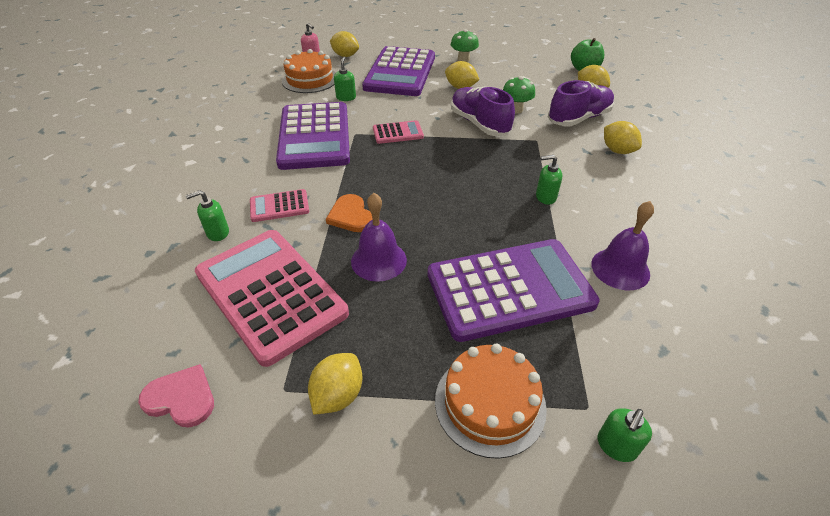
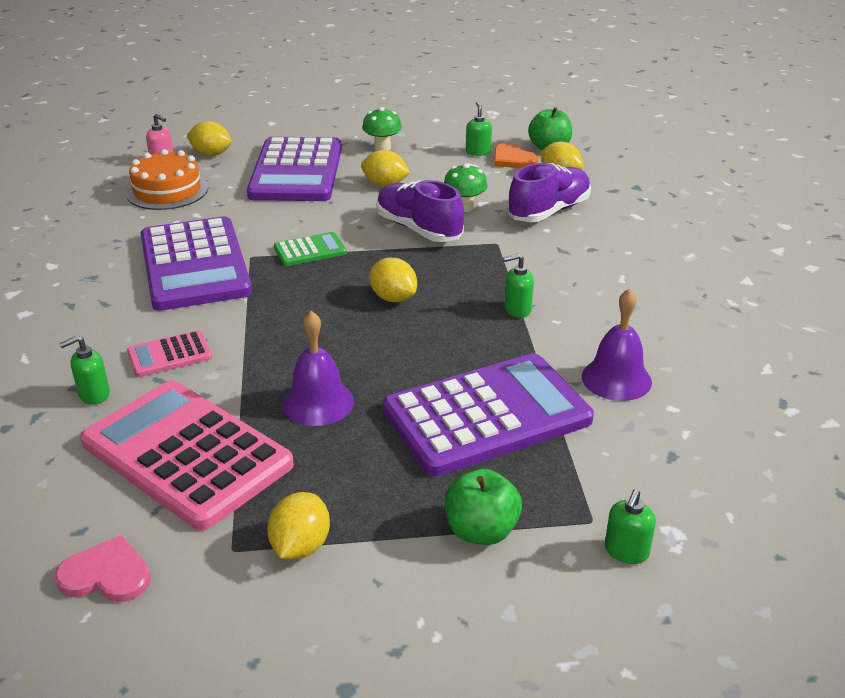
camera: 10 degrees left, 10 degrees down
(346, 97) = (226, 211): green soap dispenser -> green soap dispenser (478, 152)
(351, 216) = (269, 356): orange heart -> orange heart (513, 159)
(398, 133) = (310, 250): pink calculator -> green calculator
(490, 403) = (481, 531): orange cake -> green apple
(617, 150) = (602, 246): yellow lemon -> yellow lemon (393, 298)

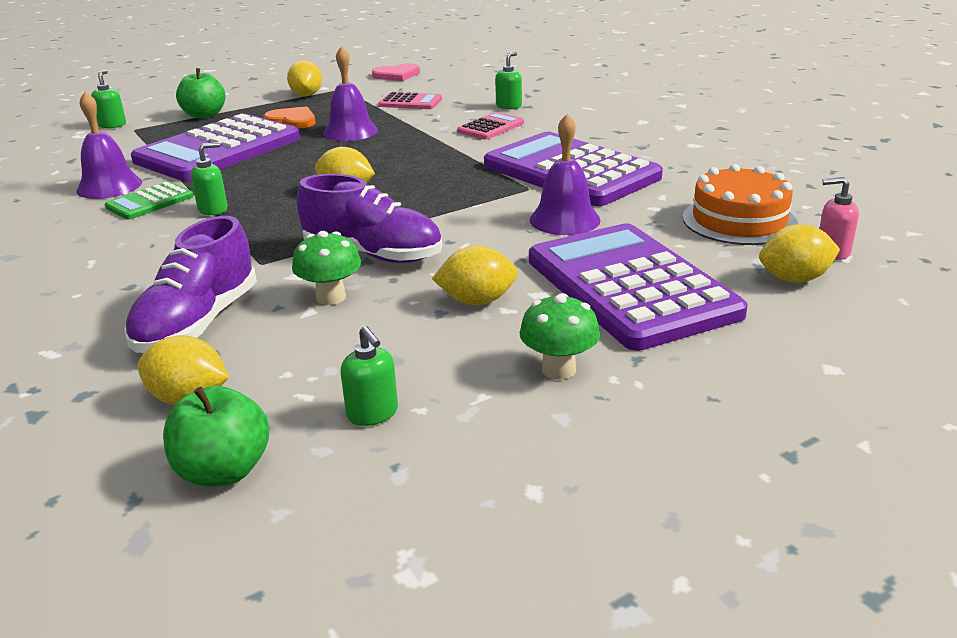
camera: 155 degrees right, 5 degrees down
(186, 454) = (410, 102): pink calculator -> pink calculator, size x0.45
(267, 221) = (564, 219): none -> purple bell
(310, 250) = (476, 206): green calculator -> green calculator (150, 202)
(513, 159) = (293, 414): orange heart -> orange heart (292, 120)

